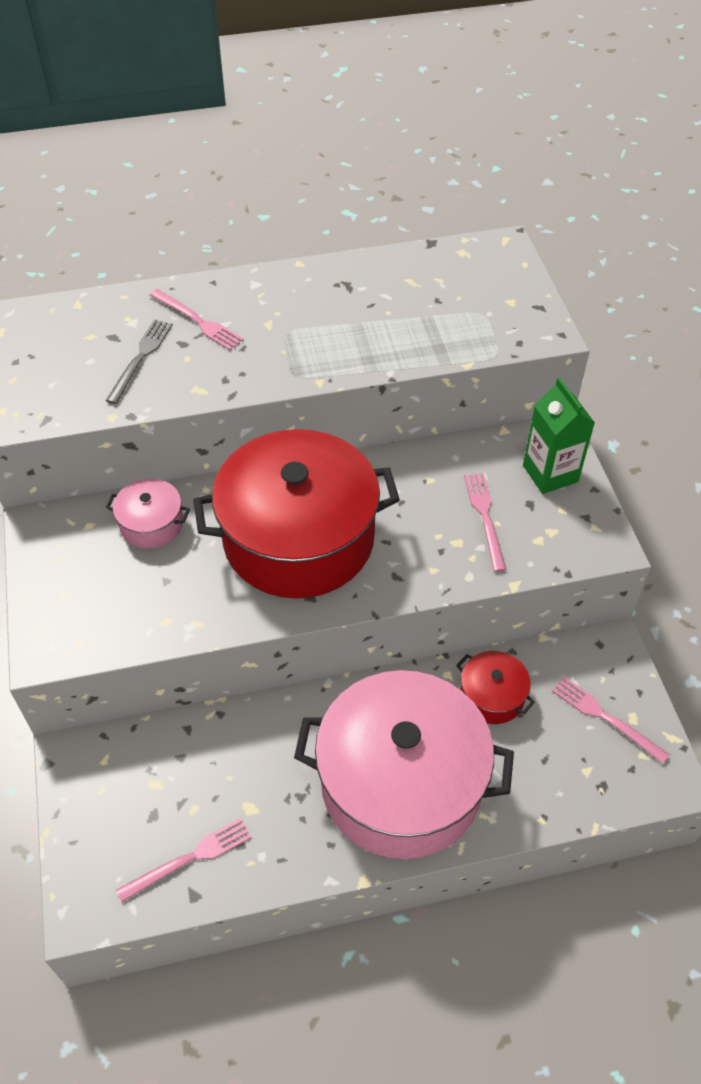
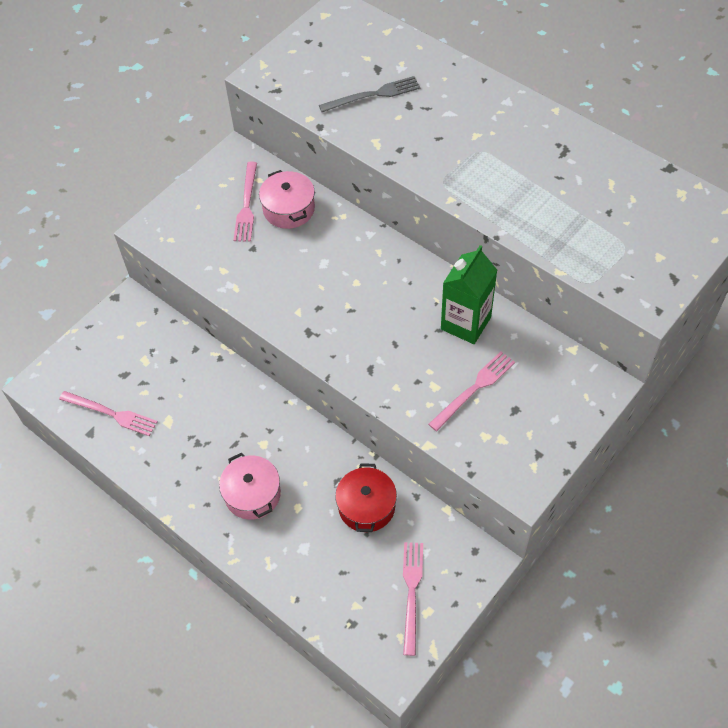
camera: 55 degrees right, 5 degrees up
(198, 321) = (437, 98): pink fork -> pink fork (246, 205)
(298, 538) = (350, 293): red pot -> none
(401, 783) = (252, 494): pink pot -> pink pot, size x0.43
(550, 473) = (559, 405): green carton -> green carton (465, 323)

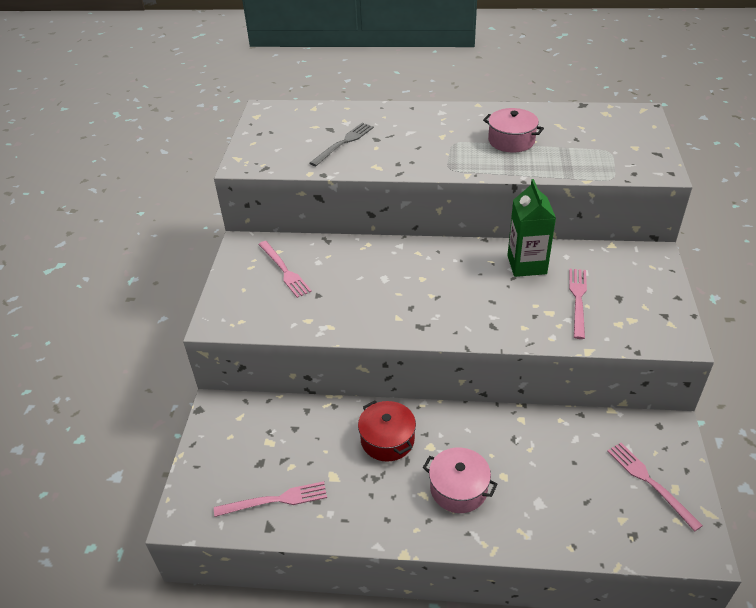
camera: 35 degrees left, 15 degrees down
(289, 209) = (321, 258): pink pot -> pink pot (511, 141)
(366, 506) = (554, 443): red pot -> red pot (387, 440)

